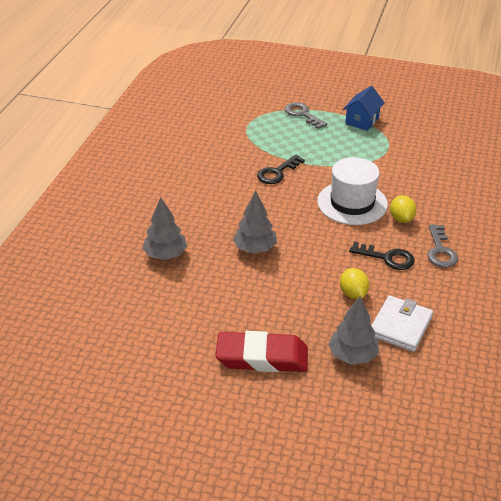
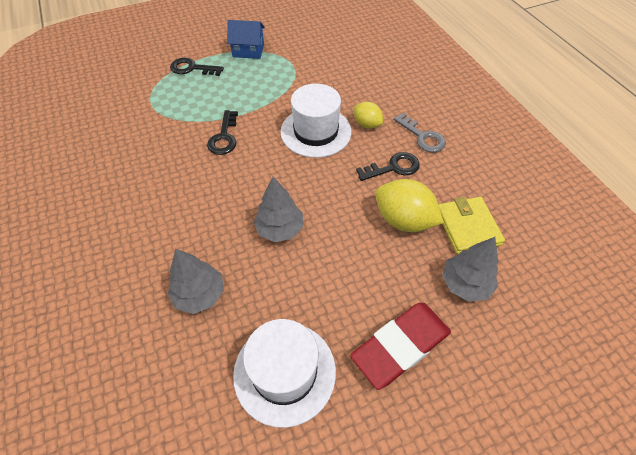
camera: 40 degrees left, 15 degrees up
(174, 323) = (284, 372): none -> white hat
(302, 114) = (192, 68): grey key -> black key
(353, 293) = (403, 220): yellow lemon -> yellow lemon, size x1.68
(362, 121) = (248, 51): blue house -> blue house turned 75 degrees counterclockwise
(400, 326) = (467, 227): white wallet -> yellow wallet

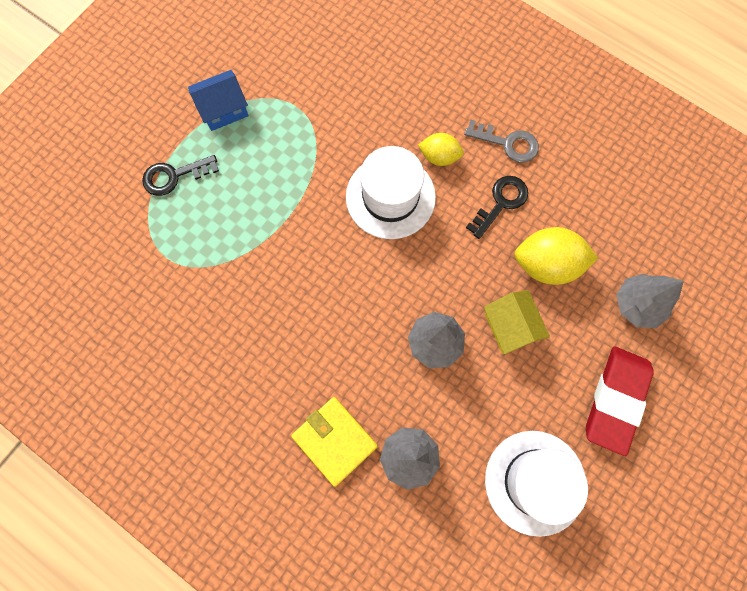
camera: 30 degrees left, 20 degrees up
(224, 137) = (293, 259): black key -> none
(345, 247) = (510, 327): none -> yellow house
(467, 227) = (609, 238): yellow wallet -> yellow wallet (334, 440)

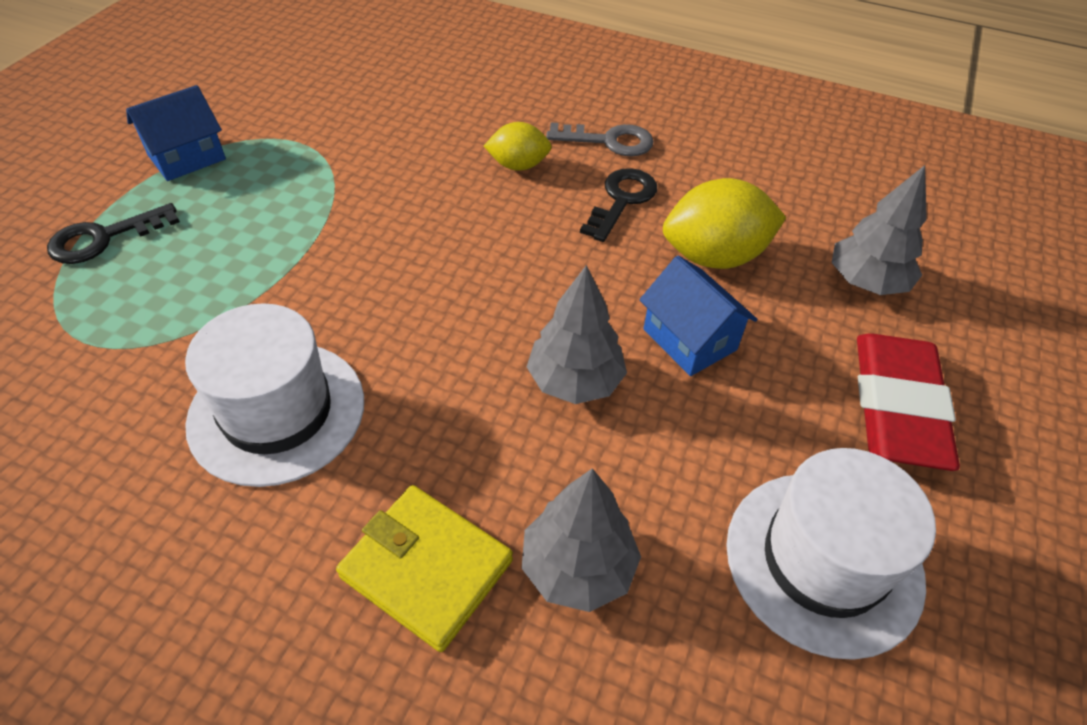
camera: 15 degrees left, 25 degrees down
(390, 197) = (457, 216): white hat -> white hat (277, 411)
(510, 327) = (689, 339): yellow house -> blue house

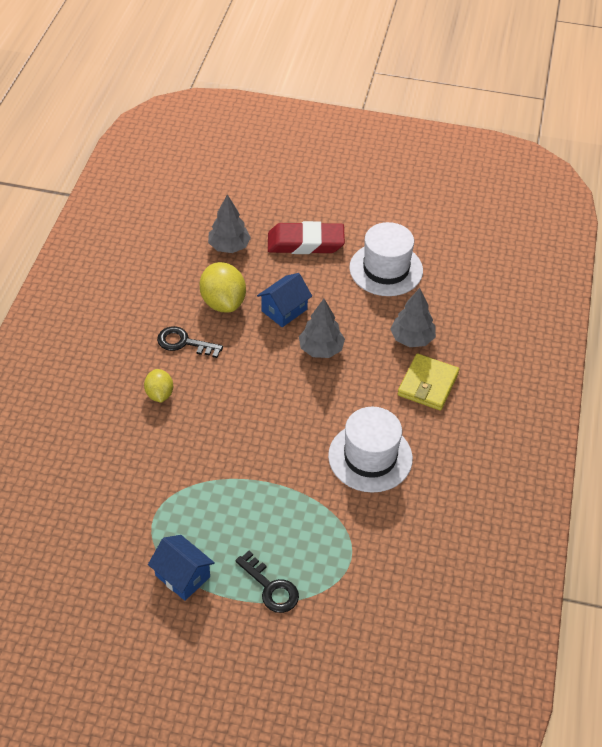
camera: 100 degrees left, 0 degrees up
(608, 141) = (126, 353): grey key -> none

